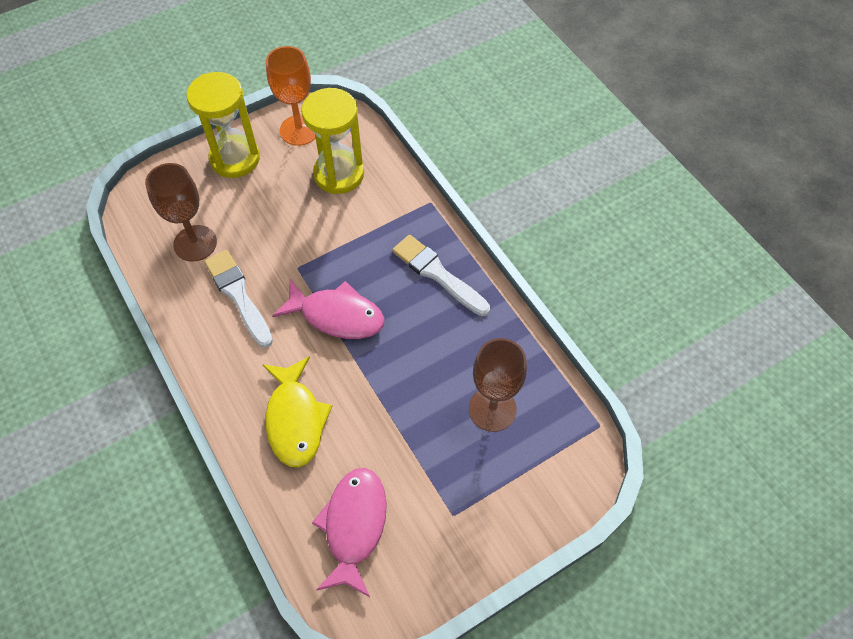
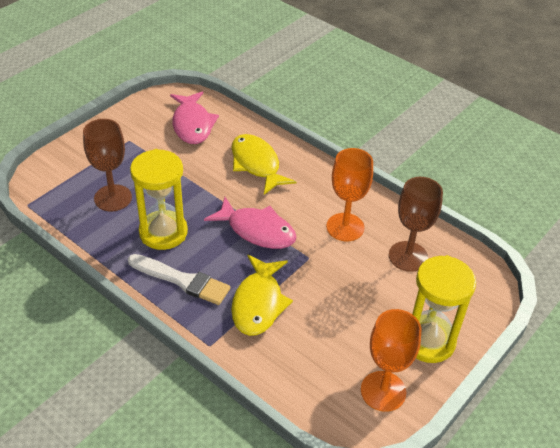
camera: 160 degrees right, 15 degrees down
(238, 295) = (345, 227): white brush -> orange goblet
(337, 316) = (257, 230): pink fish -> pink fish turned 150 degrees counterclockwise
(339, 174) = (315, 351): yellow hourglass -> yellow hourglass (163, 232)
(370, 231) = (258, 303): none -> yellow fish

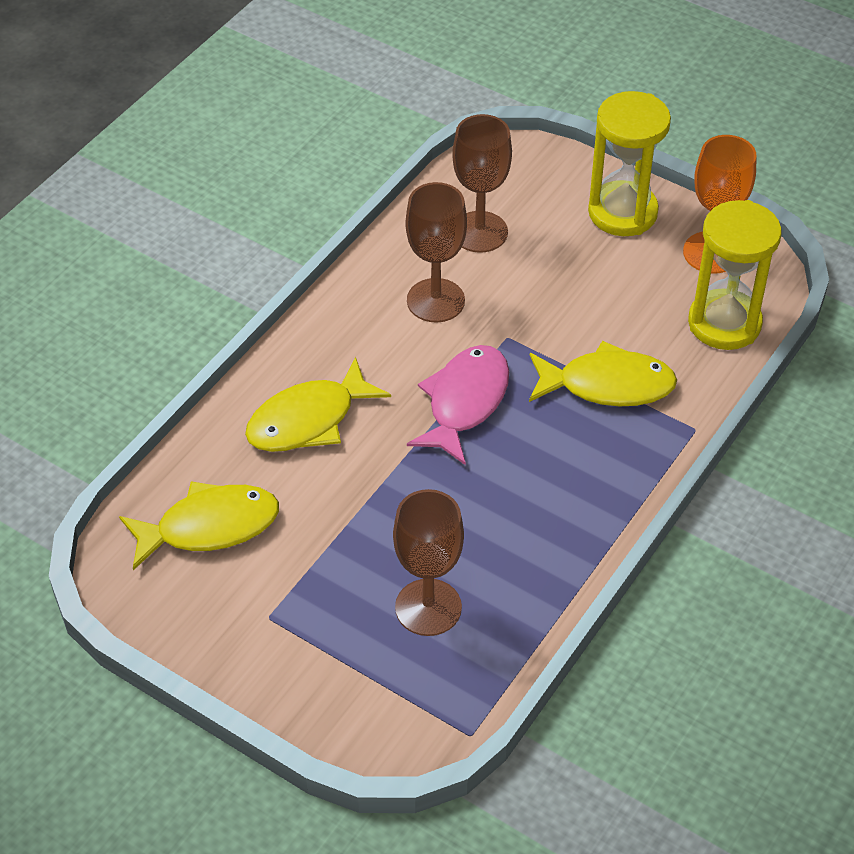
camera: 95 degrees left, 5 degrees up
(163, 232) = (495, 520): yellow hourglass -> yellow hourglass (724, 323)
(182, 280) = (588, 479): white brush -> none
(192, 124) = (209, 527): pink fish -> yellow fish
(345, 227) = (435, 300): orange goblet -> brown goblet

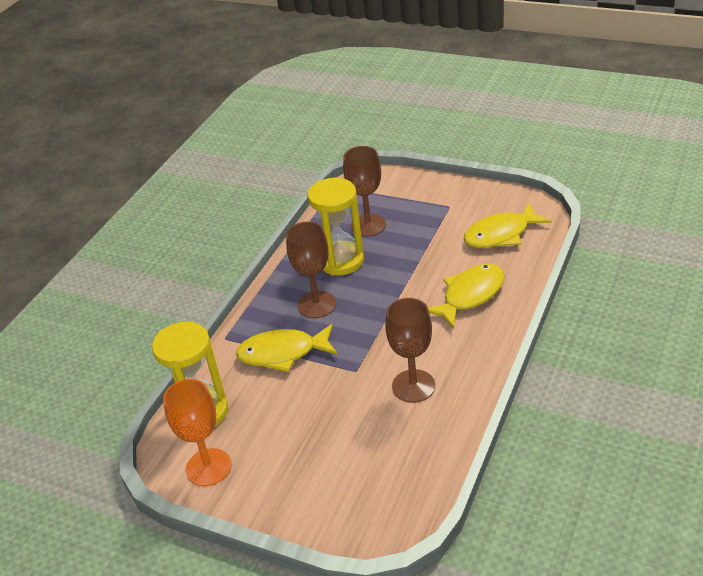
camera: 175 degrees right, 10 degrees down
(465, 402) = (374, 324): pink fish -> none
(479, 232) = (395, 448): brown goblet -> brown goblet (317, 305)
(622, 212) = (281, 490): yellow hourglass -> yellow hourglass (341, 261)

